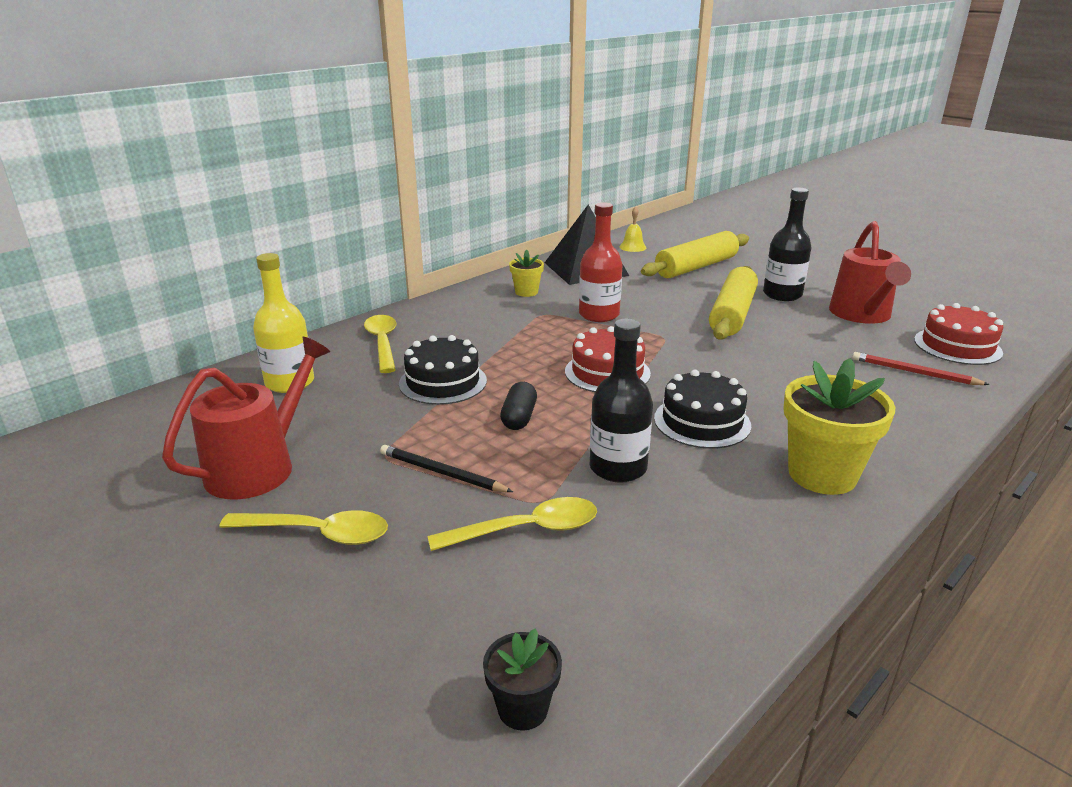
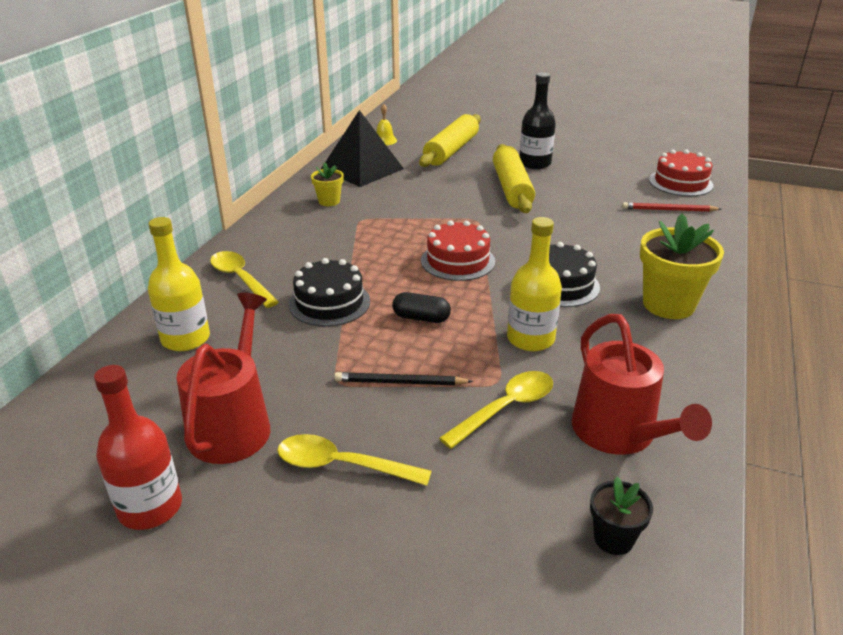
camera: 25 degrees left, 5 degrees up
(317, 533) = (343, 465): yellow spoon -> yellow spoon turned 150 degrees counterclockwise
(519, 417) = (421, 318): black capsule -> black capsule turned 60 degrees counterclockwise
(599, 315) = (408, 210): red bottle -> red bottle (150, 507)
(618, 468) = (530, 339): black bottle -> yellow bottle
(862, 314) = (602, 170): red watering can -> red watering can (619, 433)

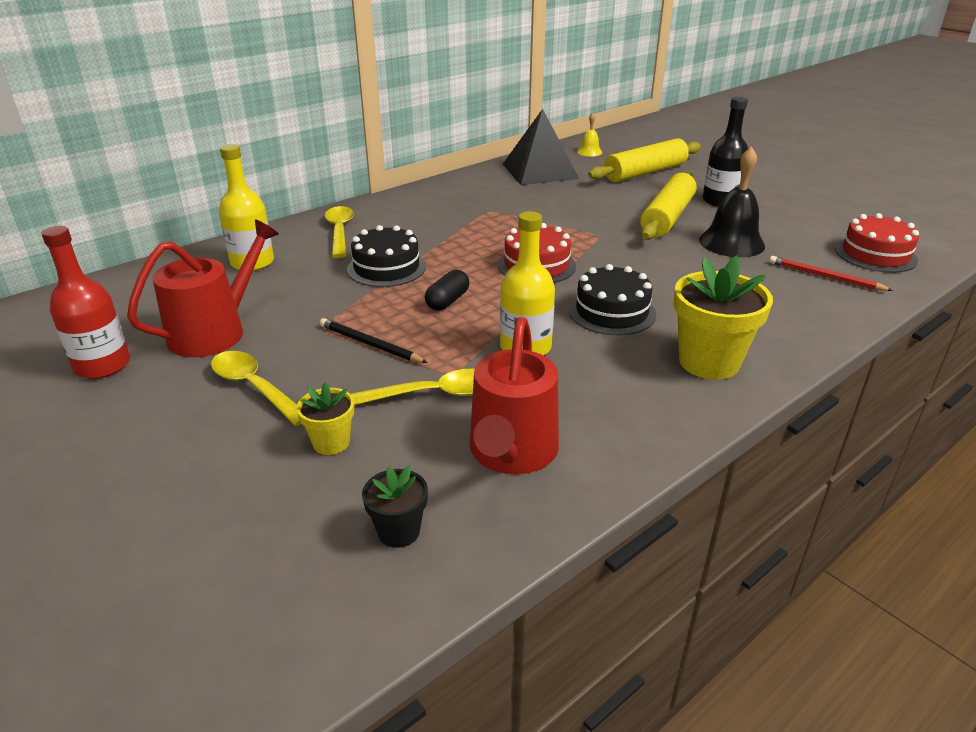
camera: 30 degrees right, 0 degrees up
(329, 201) = (479, 190): yellow flower pot -> yellow flower pot (331, 442)
(421, 318) = (447, 301): black capsule -> black capsule turned 75 degrees clockwise
(580, 198) = (731, 242): none -> black bell

